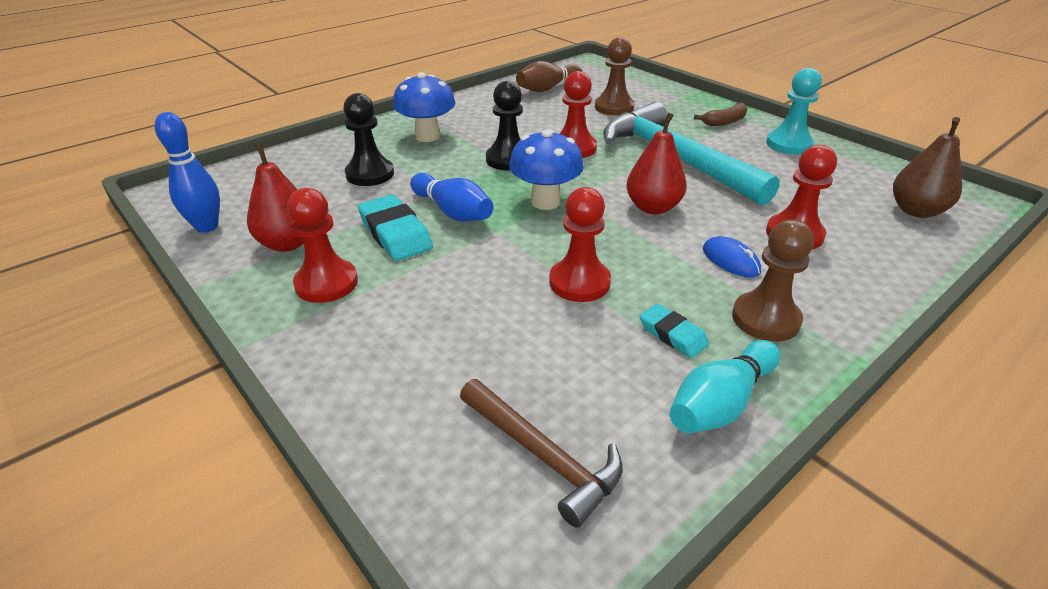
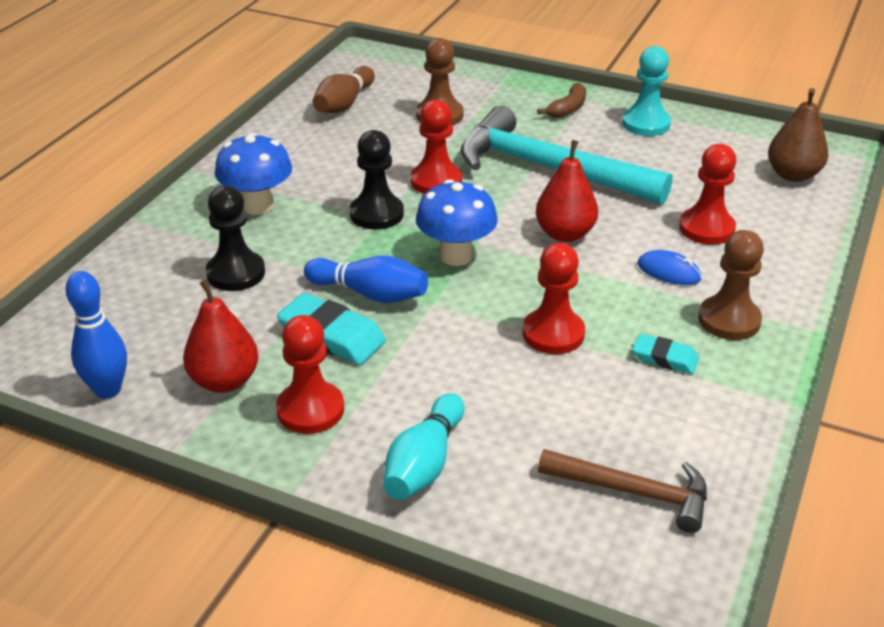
camera: 25 degrees left, 0 degrees up
(720, 403) = (736, 404): turquoise bowling pin -> turquoise bowling pin (424, 463)

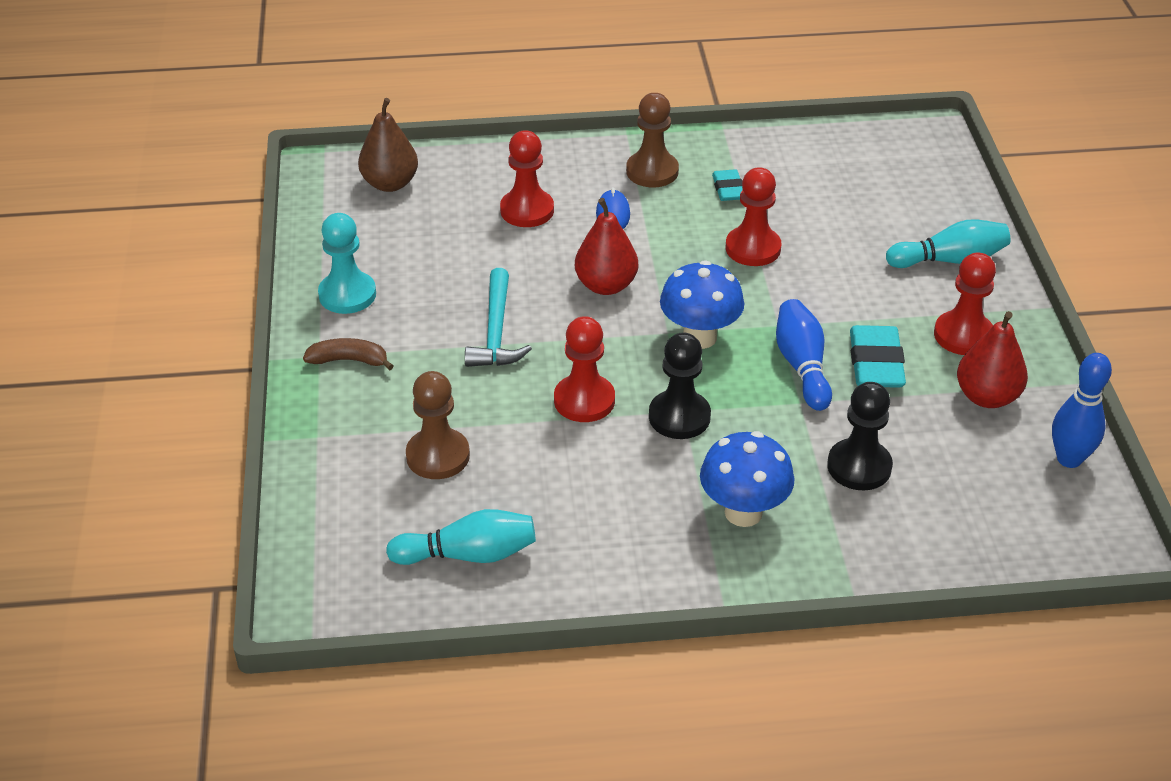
camera: 120 degrees left, 5 degrees up
(344, 104) = (469, 555): brown bowling pin -> turquoise bowling pin
(549, 169) = (496, 332): turquoise hammer -> turquoise hammer, size x0.55
(633, 492) = (876, 169): brown hammer -> none

